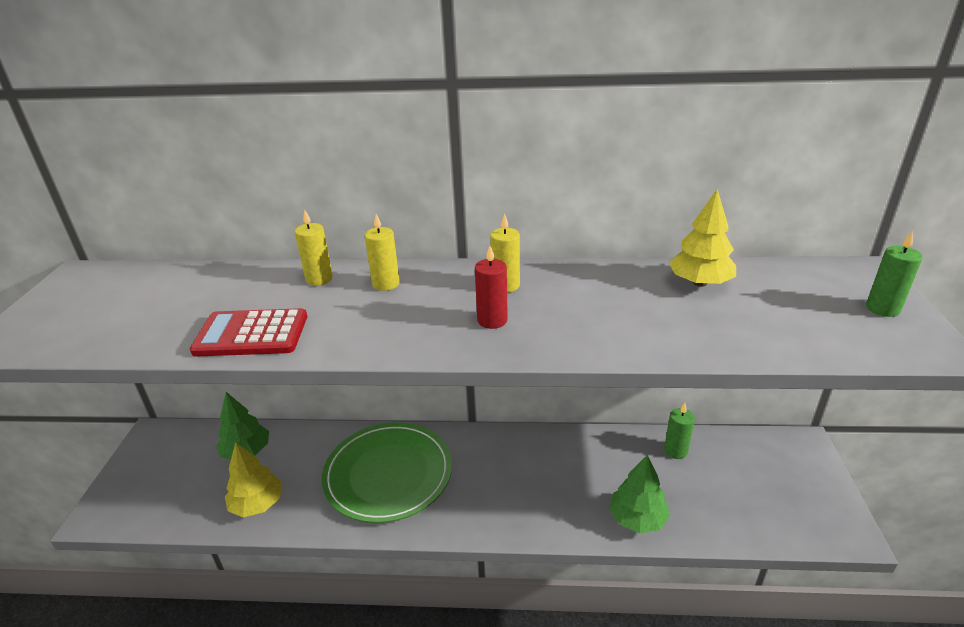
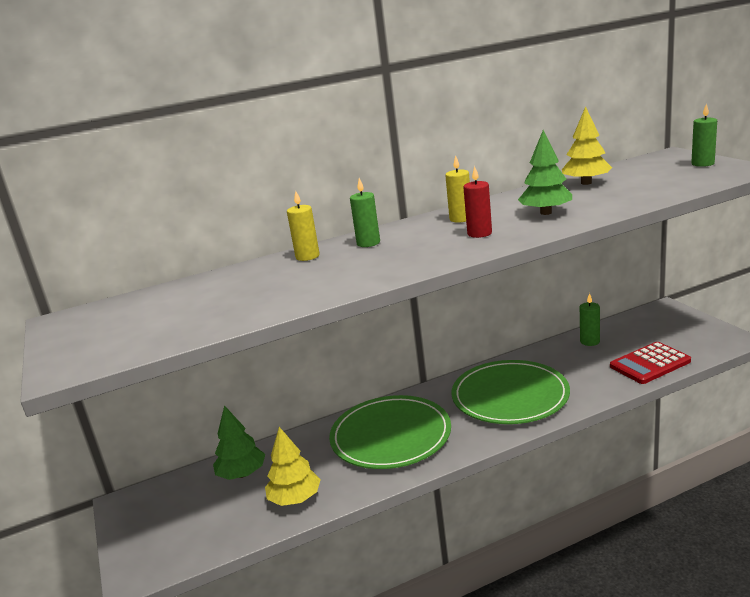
camera: 25 degrees left, 10 degrees down
(251, 334) = (305, 292): red calculator -> red calculator (650, 364)
(386, 284) = (368, 243): yellow candle -> green candle
(532, 483) = (510, 396): none -> green plate
(637, 519) = (603, 384): green tree -> green tree (546, 213)

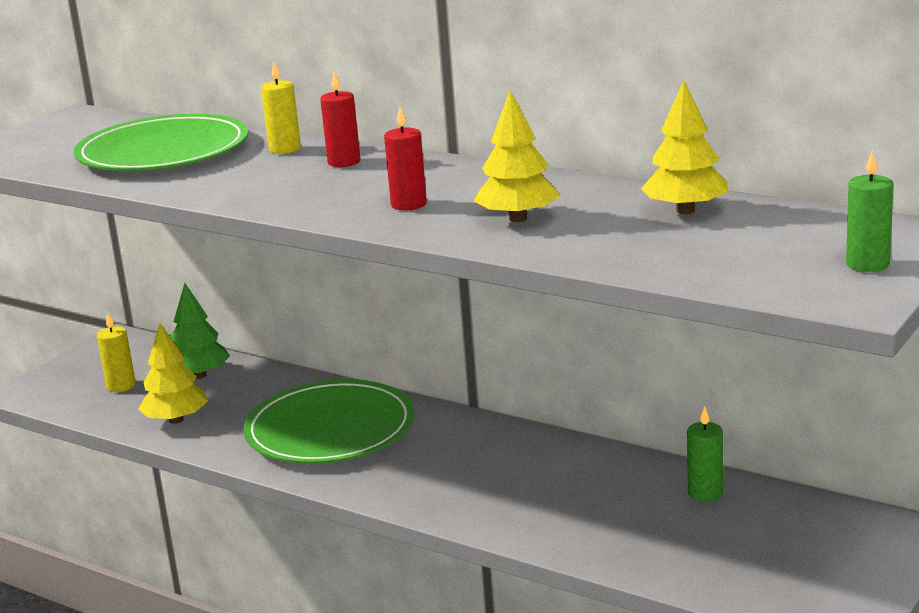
camera: 55 degrees right, 0 degrees up
(368, 243) = (344, 162): green candle -> red candle
(461, 219) = (463, 181): yellow candle -> yellow candle (121, 386)
(510, 396) = (485, 476): green plate -> green plate (163, 151)
(546, 213) = (518, 218): green tree -> yellow tree
(650, 364) = (677, 561): red calculator -> none

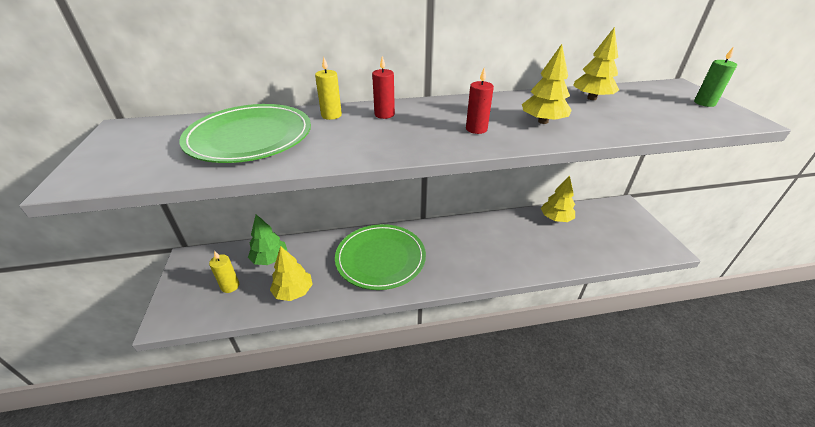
camera: 45 degrees left, 15 degrees up
(705, 493) = (556, 218): green candle -> yellow tree

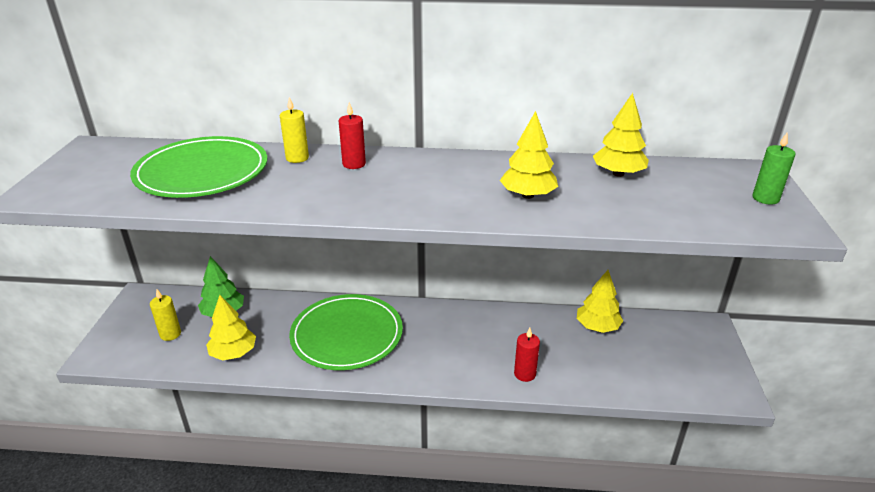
camera: 15 degrees right, 5 degrees down
(476, 129) = (442, 194): red candle -> red candle (525, 374)

